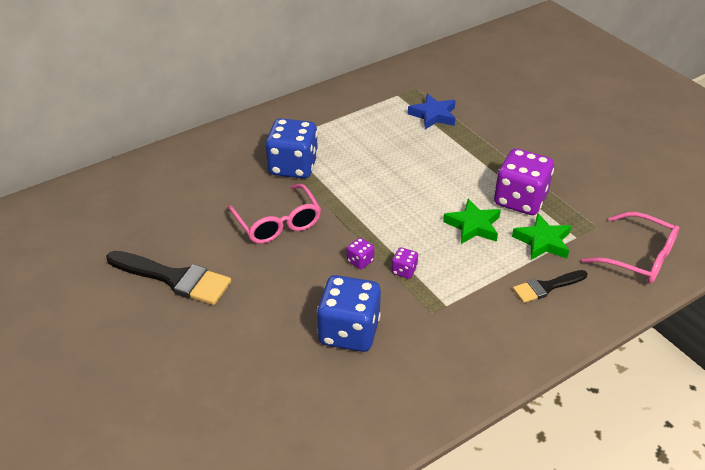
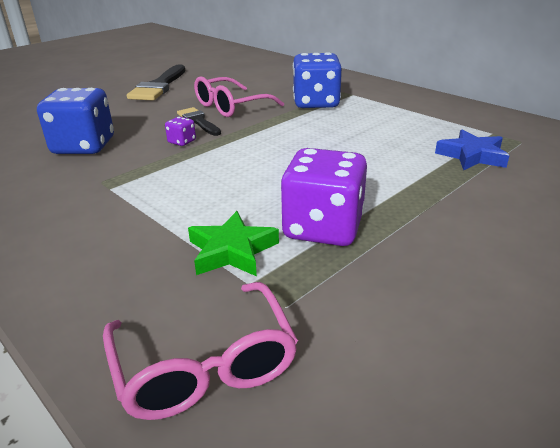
camera: 80 degrees right, 10 degrees down
(404, 270) = (167, 162): purple dice -> none
(473, 226) = (253, 196): green star -> none
(546, 287) = (132, 257): black brush -> black brush (198, 121)
(638, 257) = (205, 365): pink glasses -> pink glasses turned 45 degrees counterclockwise

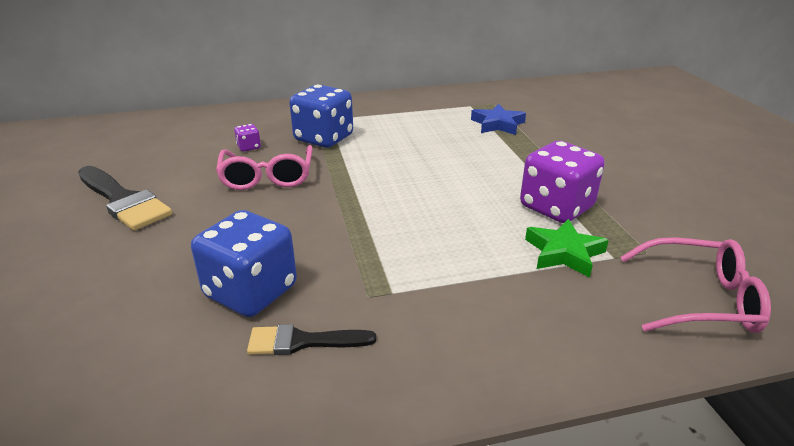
camera: 60 degrees left, 0 degrees up
(182, 142) = (324, 225): purple dice -> purple dice (249, 147)
(198, 121) = (281, 204): black brush -> black brush (303, 341)

